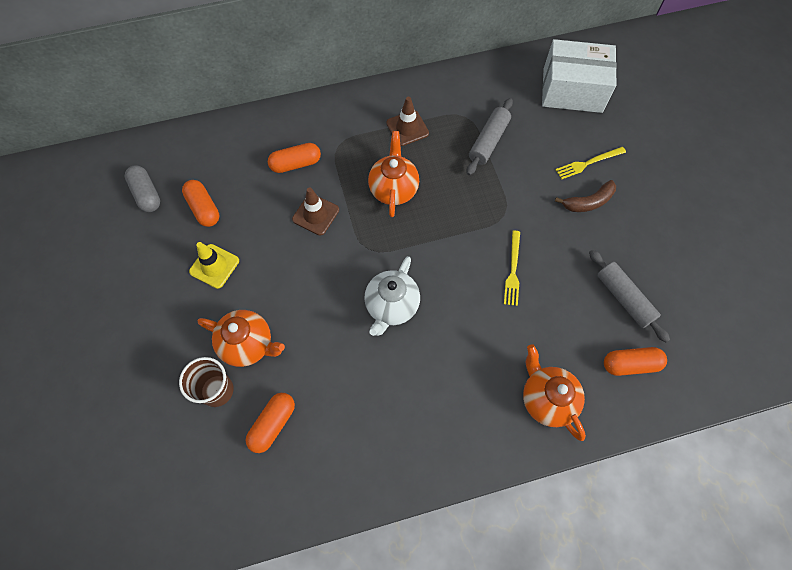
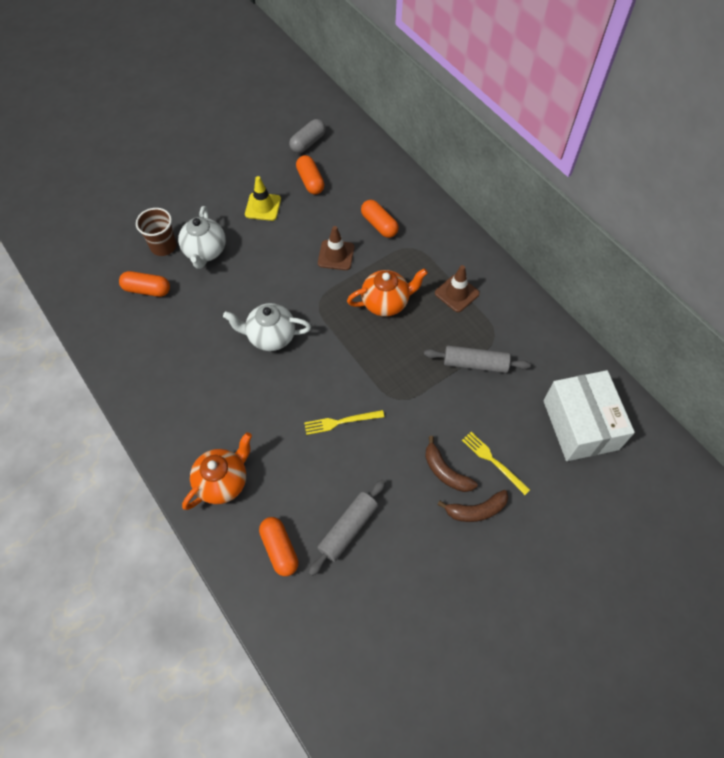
camera: 70 degrees right, 5 degrees down
(204, 208) = (310, 181): orange capsule -> orange capsule turned 60 degrees counterclockwise
(248, 344) = (205, 252): orange teapot -> white teapot
(630, 192) = (476, 510): none -> brown banana

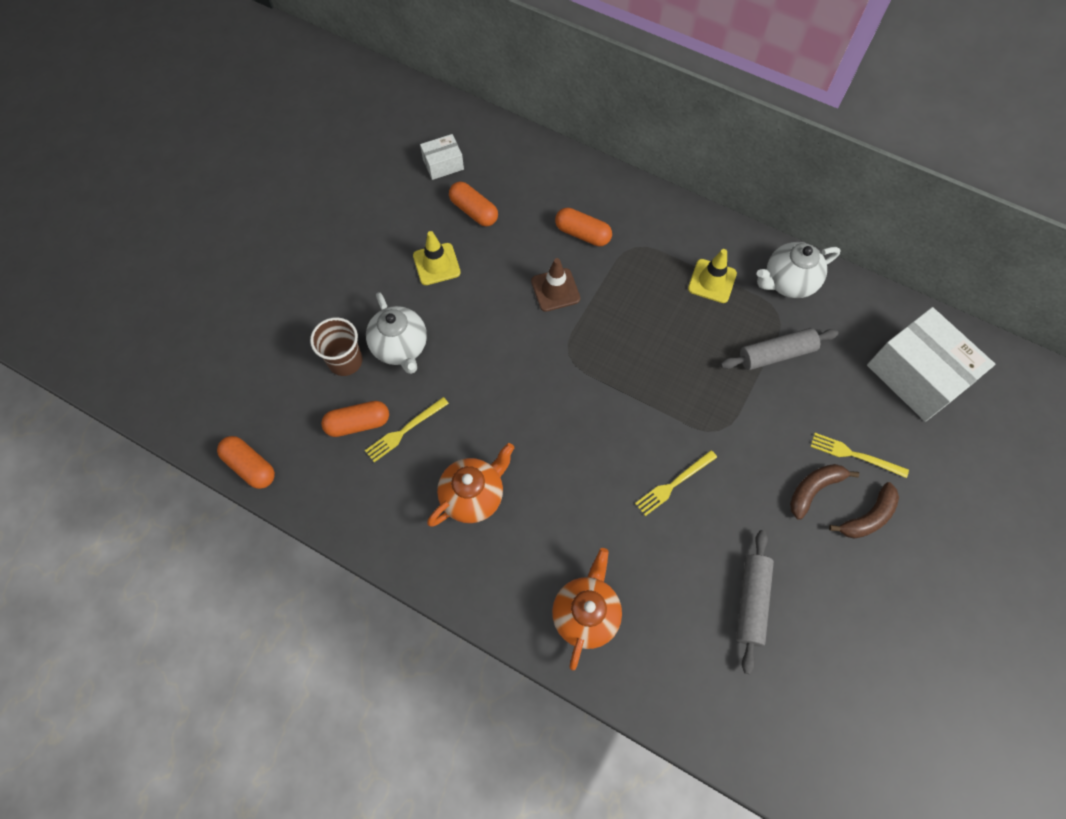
camera: 25 degrees left, 5 degrees up
(175, 307) = (405, 430): none -> yellow fork
(270, 337) = (538, 418): white teapot -> white teapot (788, 282)
(279, 549) = (692, 660): orange capsule -> orange capsule (250, 466)
(308, 143) = (443, 164): grey capsule -> white box
(386, 303) = (643, 324): orange teapot -> orange teapot (473, 495)
(445, 471) = (814, 489): brown banana -> brown banana turned 120 degrees clockwise
(457, 293) = (712, 281): brown traffic cone -> yellow traffic cone

